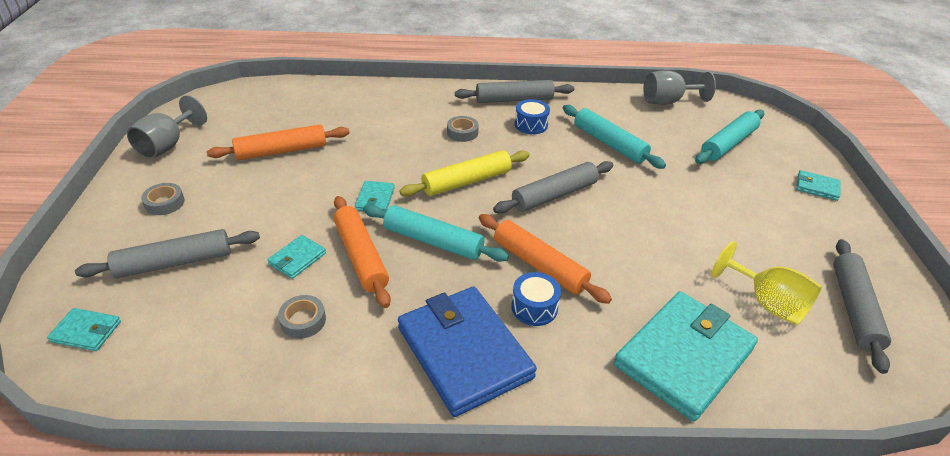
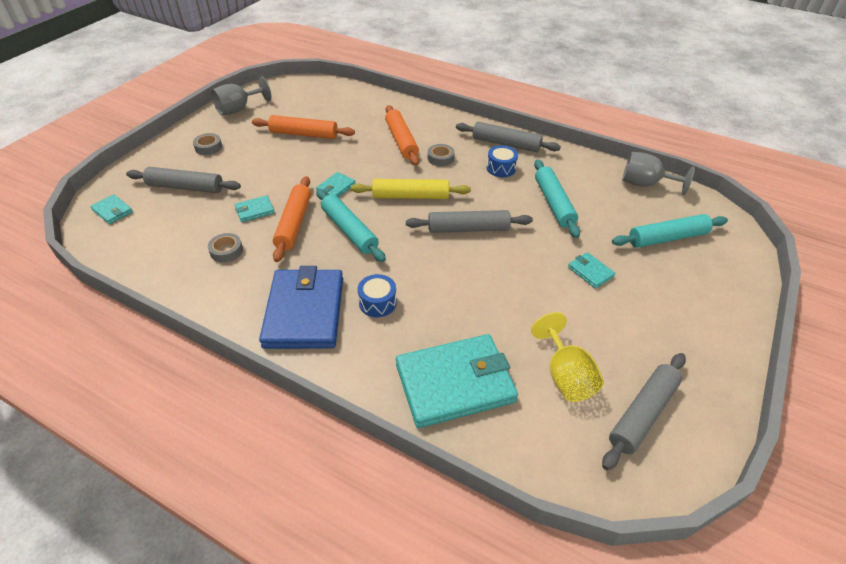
camera: 30 degrees right, 5 degrees up
(539, 265) = (409, 275): orange rolling pin -> orange rolling pin (401, 141)
(817, 187) = (719, 304): turquoise wallet -> turquoise wallet (590, 272)

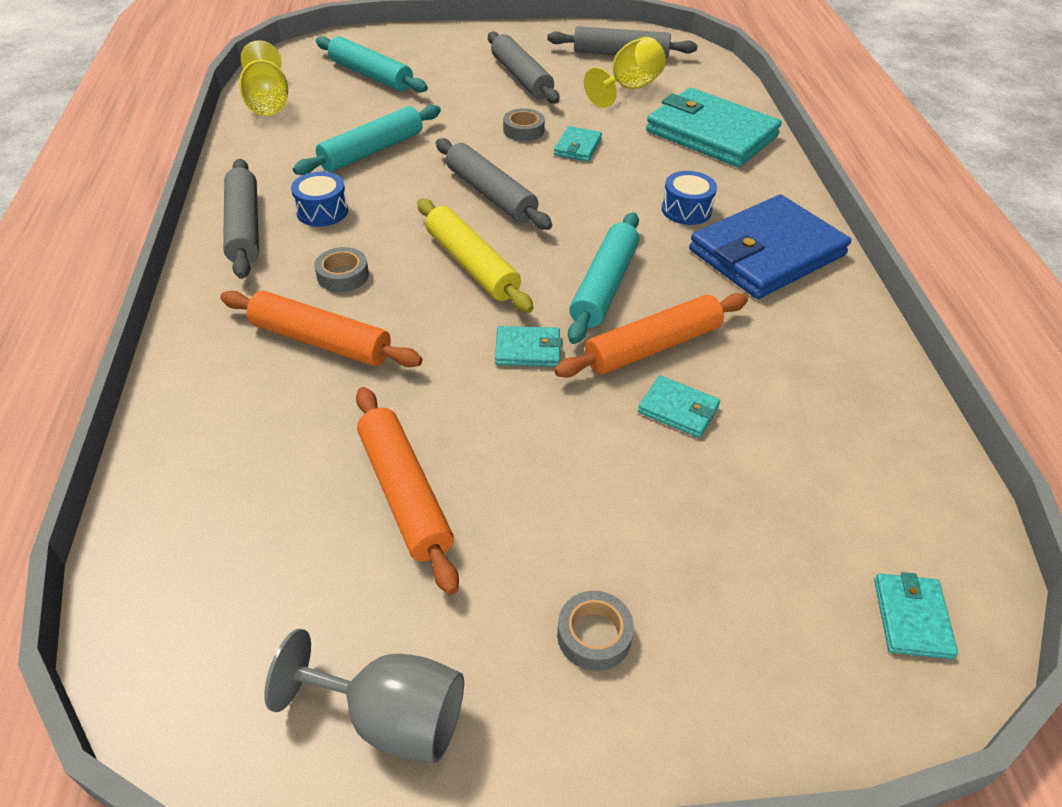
camera: 125 degrees left, 0 degrees up
(185, 187) = (736, 557): grey rolling pin -> grey rolling pin (521, 78)
(226, 251) = (782, 381): grey tape -> grey tape (523, 130)
(401, 141) = (321, 341): orange rolling pin -> orange rolling pin turned 75 degrees clockwise
(590, 272) = (477, 104): turquoise wallet -> turquoise wallet (577, 147)
(645, 184) = (268, 103): grey goblet -> yellow goblet

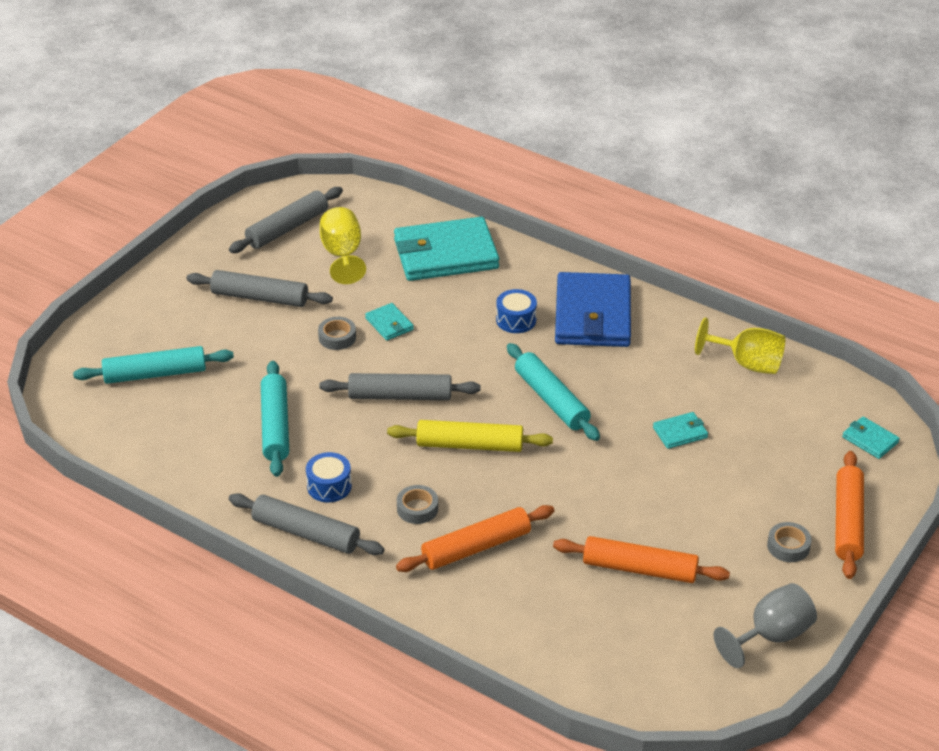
camera: 50 degrees left, 5 degrees down
(268, 103) = (130, 450): yellow goblet -> yellow goblet (747, 363)
(528, 350) = (575, 463): turquoise wallet -> none
(652, 346) = (623, 412): orange rolling pin -> orange rolling pin (847, 522)

